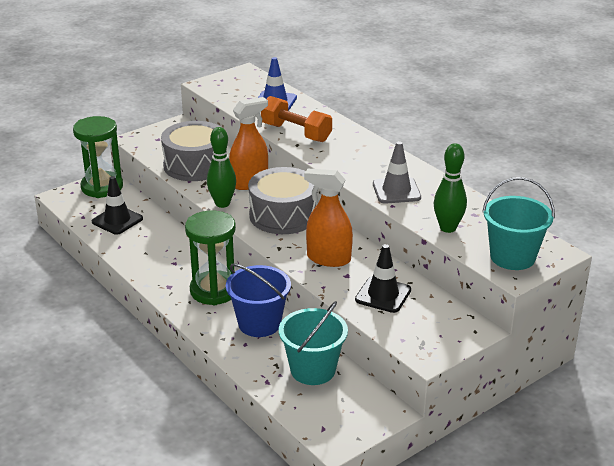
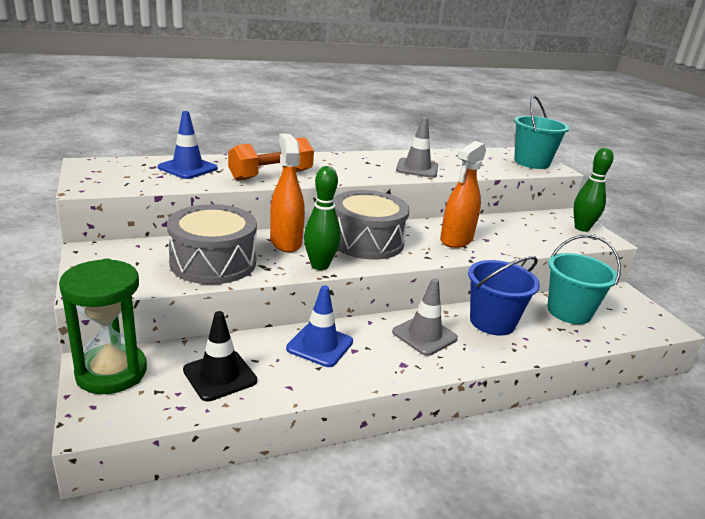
camera: 75 degrees left, 5 degrees down
(171, 248) = (320, 345): none -> blue traffic cone
(214, 291) = (424, 335): green hourglass -> grey traffic cone
(383, 295) = (520, 233): black traffic cone -> none
(448, 228) = (485, 168): green bowling pin -> green bowling pin (582, 228)

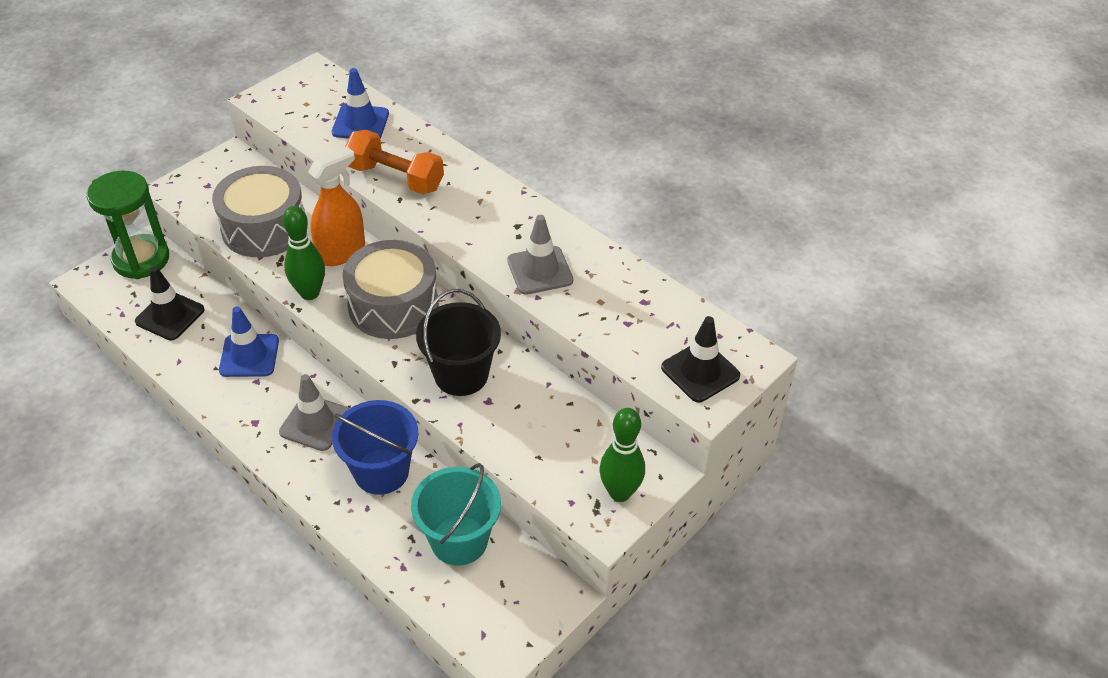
camera: 65 degrees right, 20 degrees up
(456, 240) = (461, 375): orange spray bottle -> black bucket
(531, 162) = (700, 372): turquoise bucket -> black traffic cone

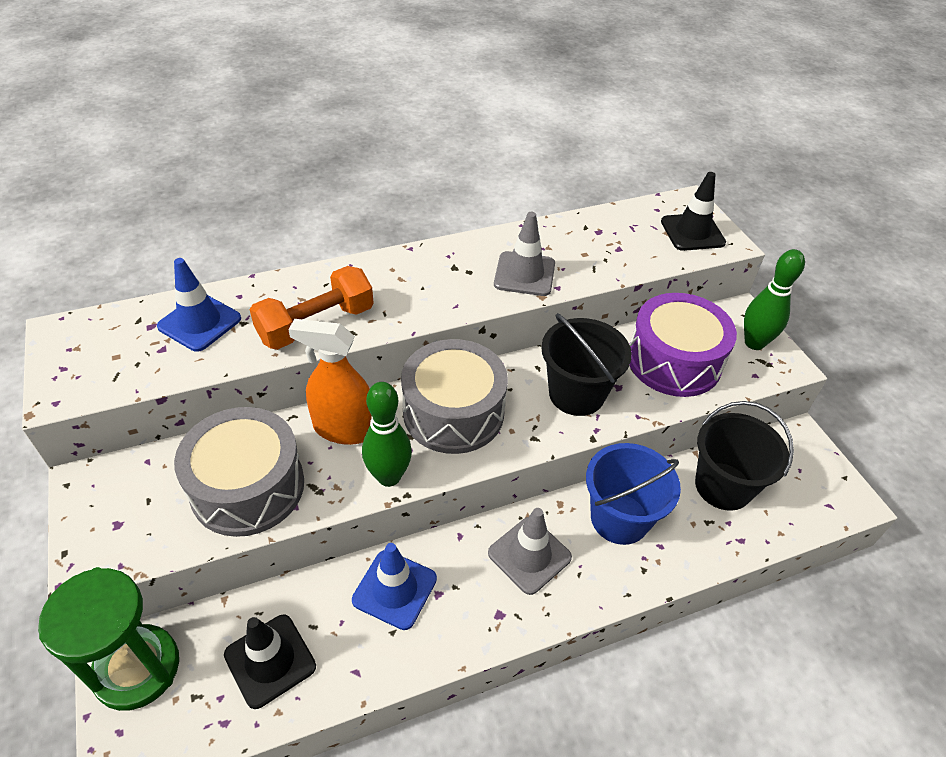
camera: 65 degrees left, 0 degrees up
(341, 252) = (344, 429): orange spray bottle -> orange spray bottle turned 60 degrees counterclockwise
(459, 540) = (723, 486): turquoise bucket -> black bucket
(549, 433) = (674, 361): none -> purple drum

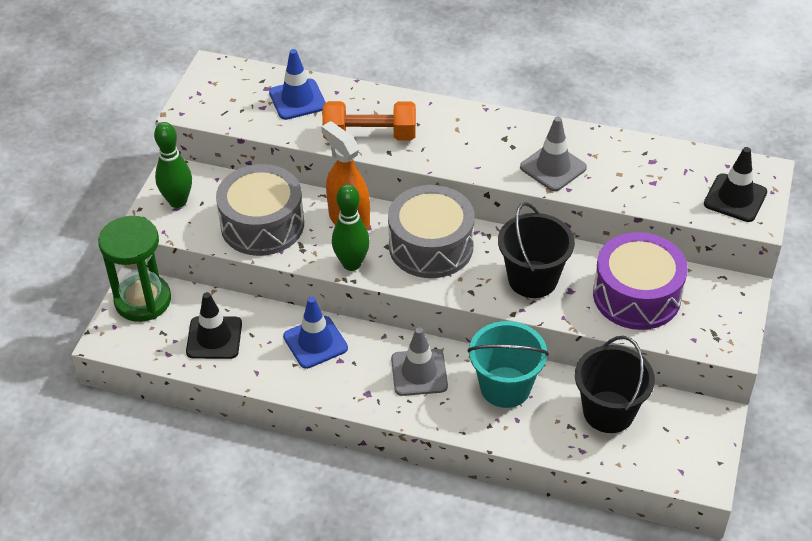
camera: 40 degrees right, 0 degrees up
(619, 518) = (505, 387): blue bucket -> turquoise bucket
(754, 343) = (723, 317): green bowling pin -> green bowling pin (178, 201)

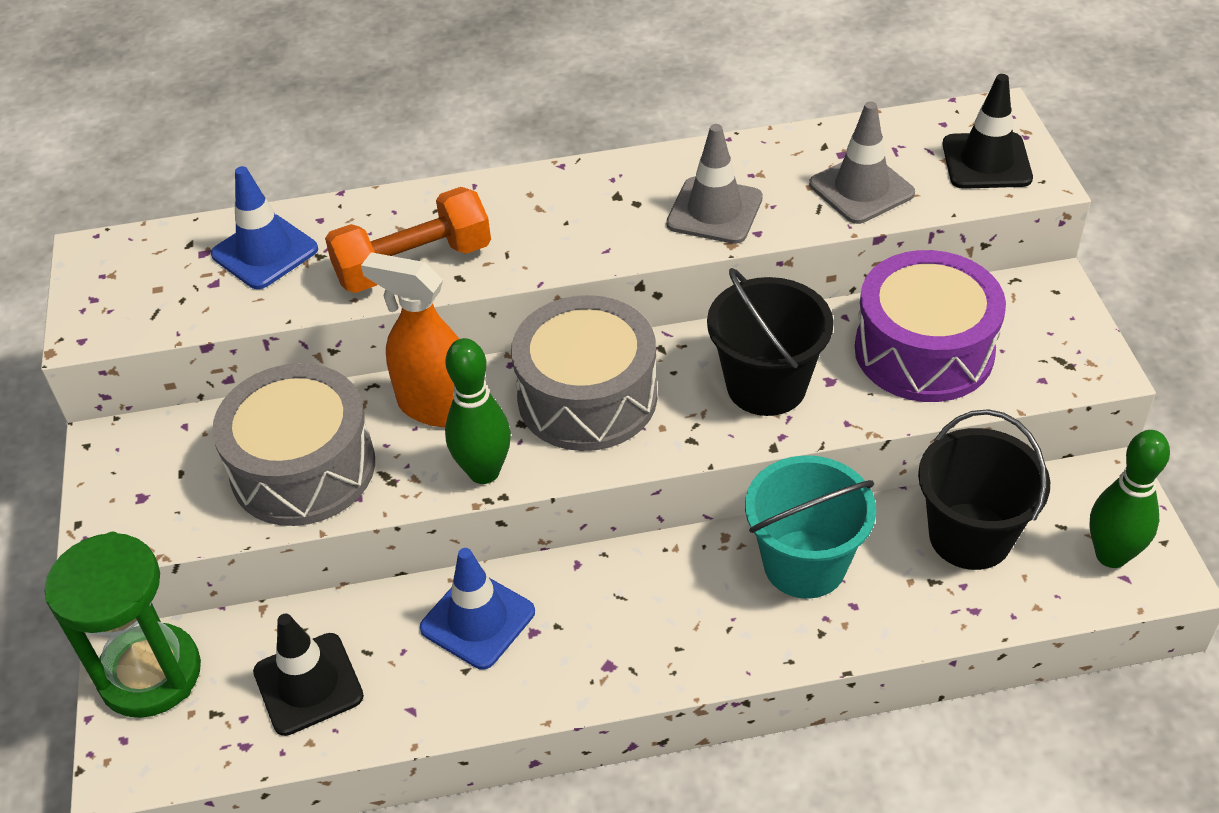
camera: 25 degrees left, 0 degrees up
(178, 201) = (138, 486): green bowling pin -> green bowling pin (1111, 555)
(419, 373) = (666, 598): grey traffic cone -> grey traffic cone (861, 189)

